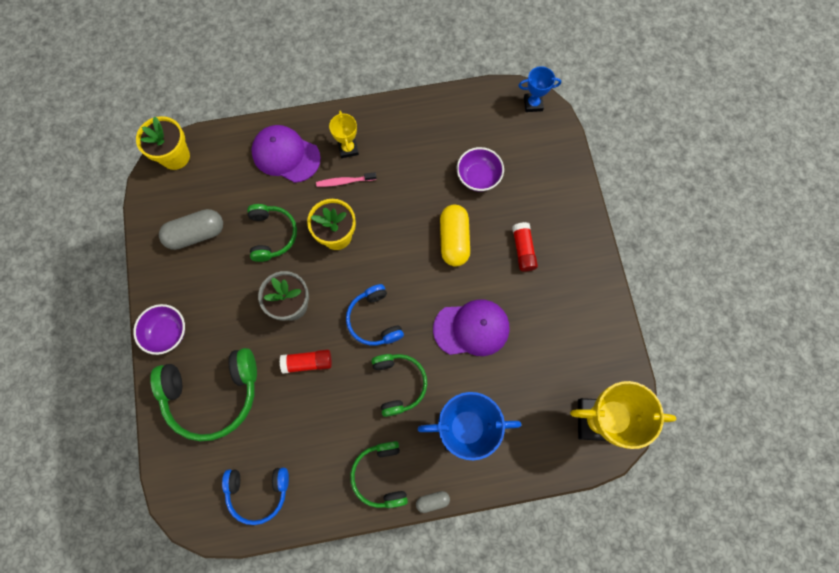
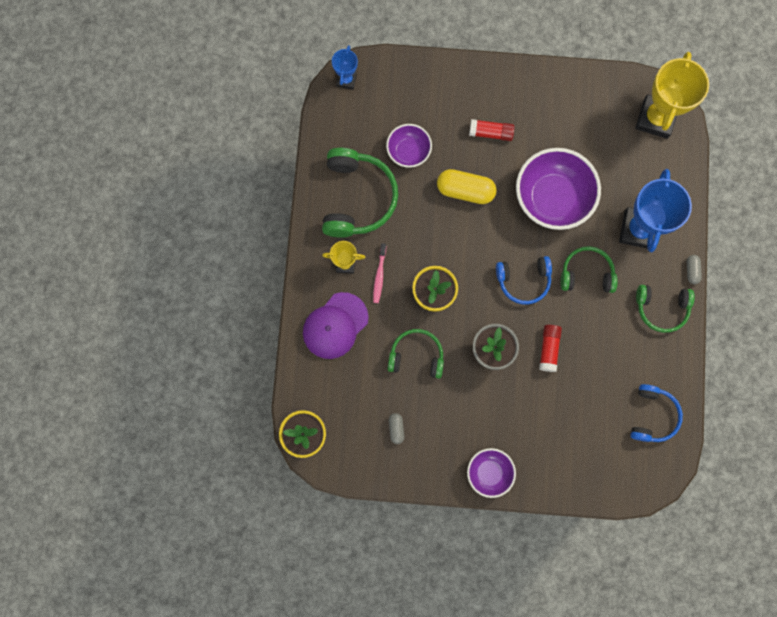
camera: 75 degrees left, 5 degrees up
(196, 234) = (396, 428): grey capsule -> grey capsule, size x0.49
(213, 394) = (557, 440): green headphones -> green headphones (357, 198)
(471, 328) = (552, 198): purple cap -> purple bowl

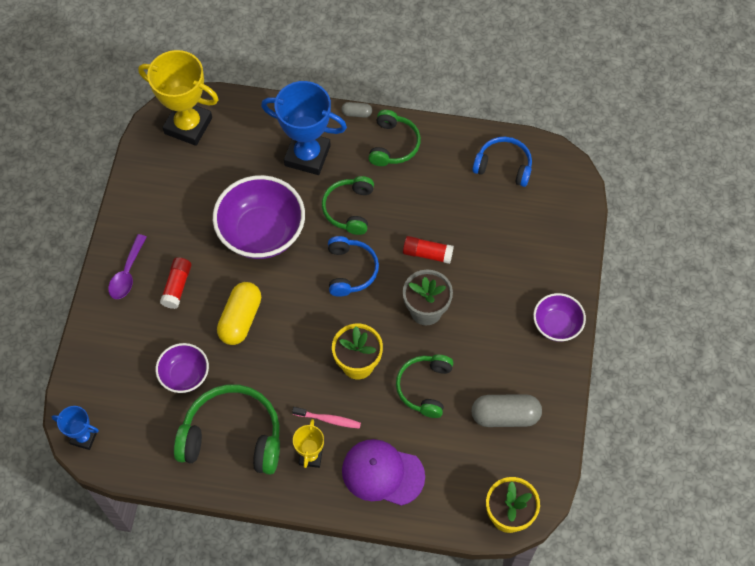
camera: 85 degrees left, 15 degrees down
(335, 325) = (382, 473): purple cap -> purple cap turned 150 degrees clockwise
(396, 428) = (505, 416): grey capsule -> grey capsule, size x2.03
(498, 89) = (127, 273): none -> purple spoon

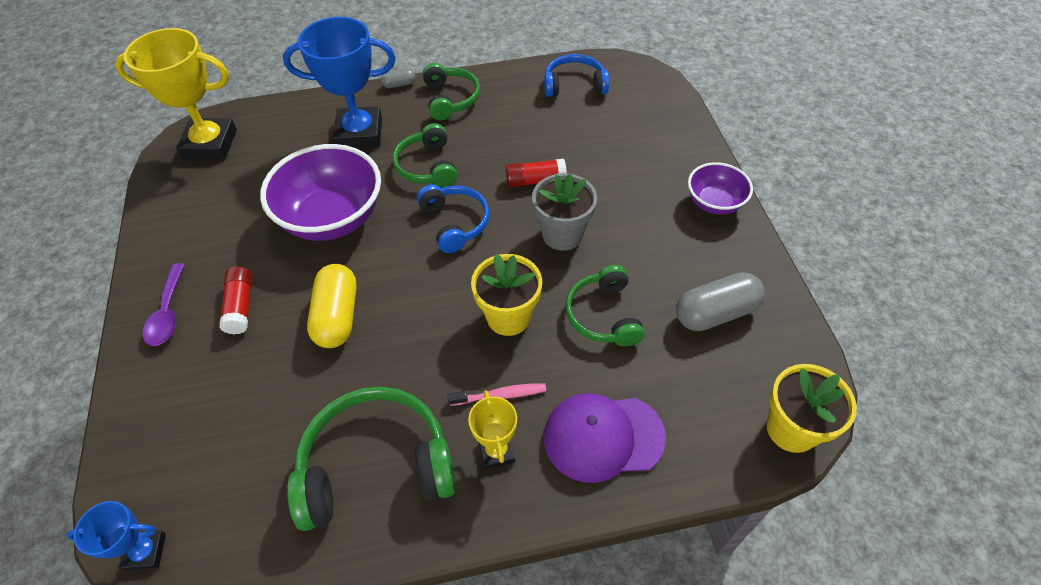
camera: 20 degrees left, 10 degrees down
(185, 375) = (281, 409): purple bowl -> none

